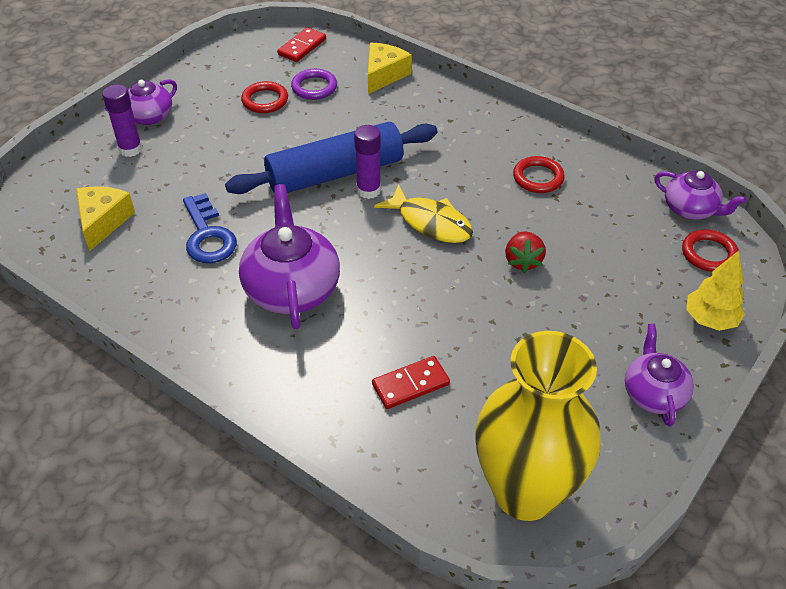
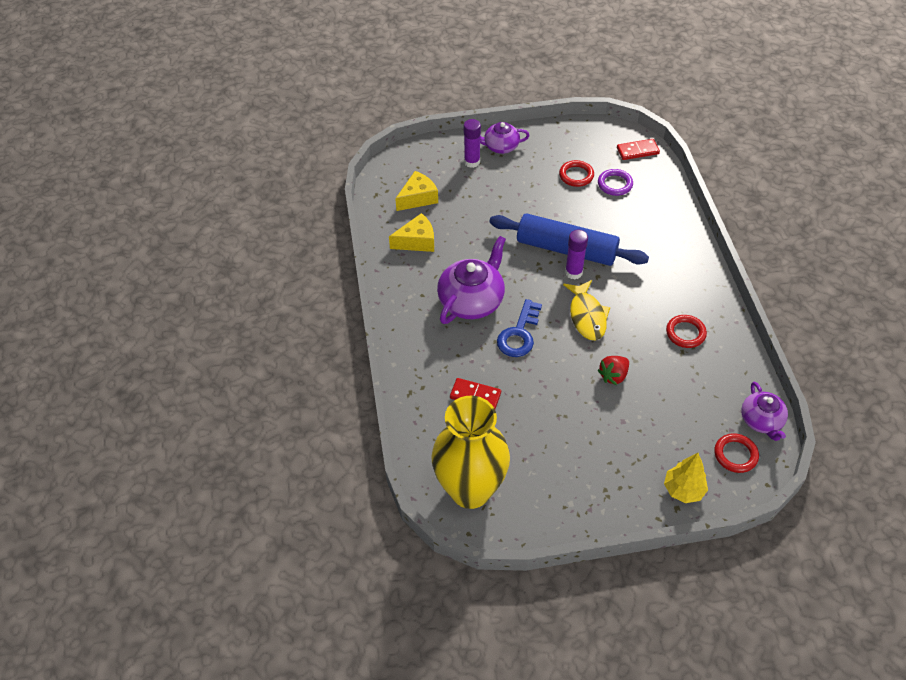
camera: 45 degrees right, 5 degrees up
(208, 236) = (460, 241): blue key -> blue key (519, 334)
(384, 75) = (668, 202): yellow cheese -> yellow cheese (417, 241)
(653, 393) = (596, 500): purple teapot -> none

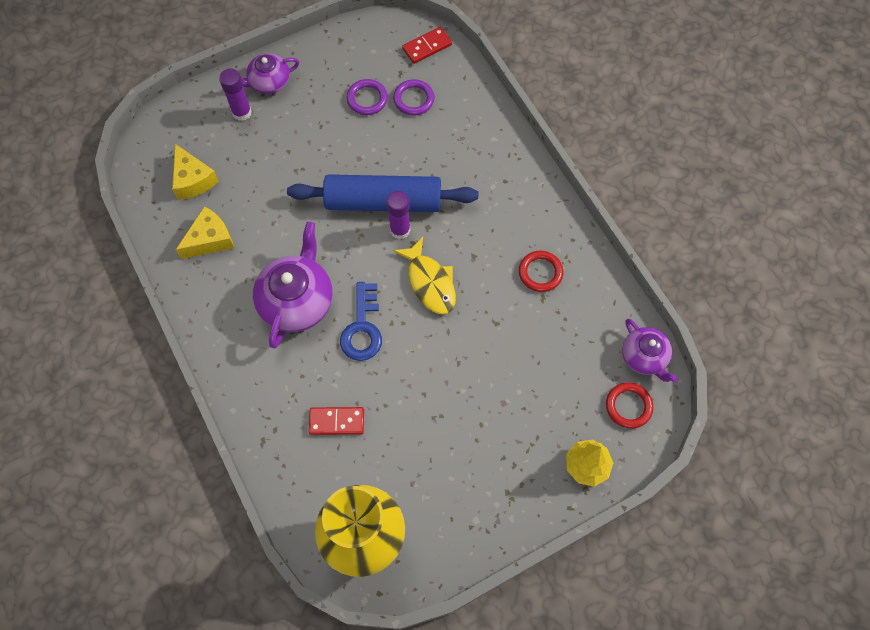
camera: 20 degrees left, 15 degrees up
(418, 198) = (193, 180): yellow cheese -> yellow cheese turned 120 degrees clockwise
(576, 175) = (367, 99): red ring -> purple ring
(613, 376) = (478, 350): red strawberry -> none

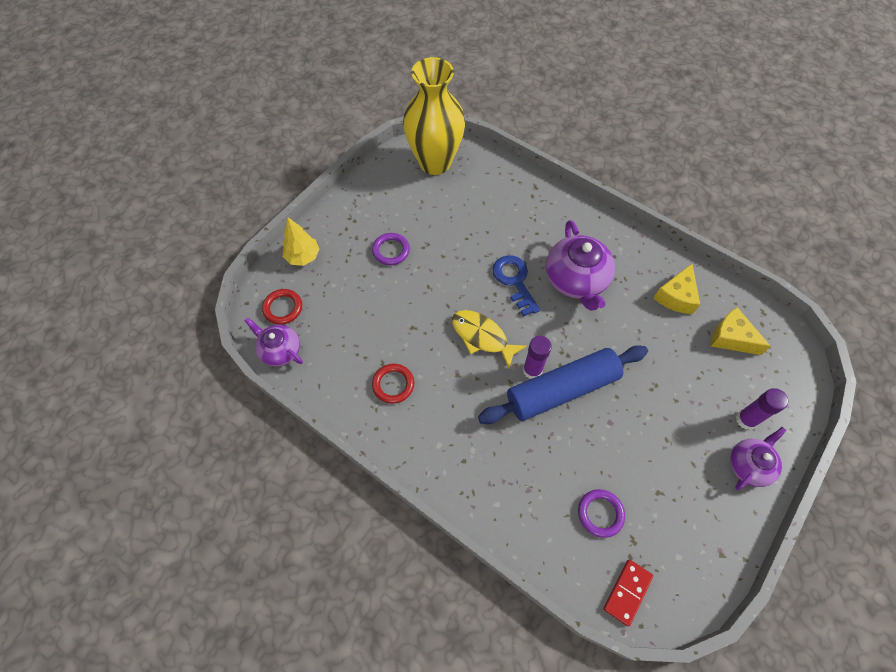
camera: 155 degrees right, 5 degrees down
(337, 421) = (494, 216): red domino -> none
(367, 99) = (645, 491): purple ring -> purple ring (391, 250)

